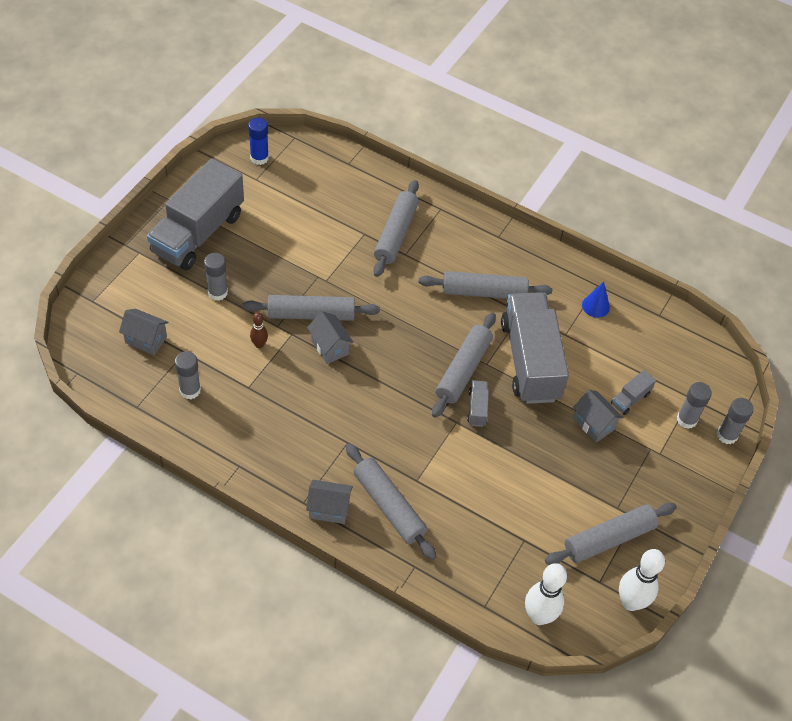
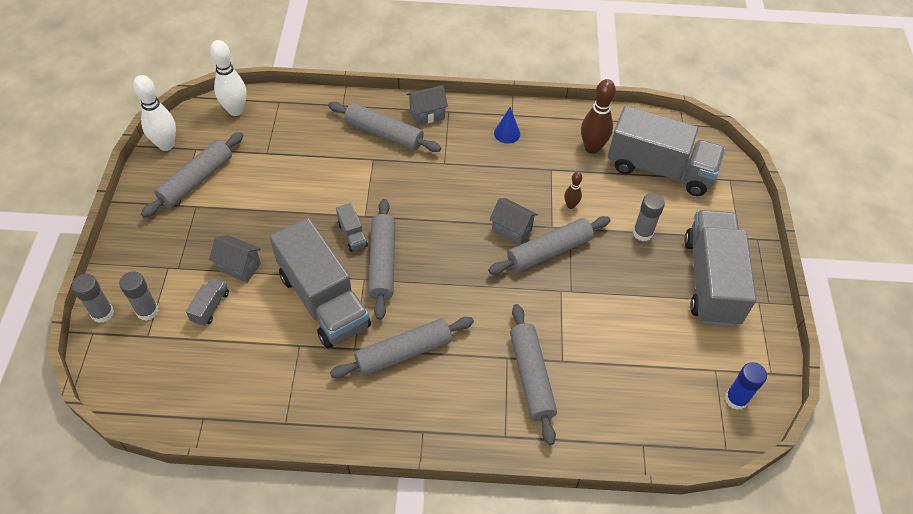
camera: 155 degrees right, 0 degrees up
(146, 340) = (659, 169): grey house -> grey truck
(190, 390) = (592, 148): grey glue stick -> brown bowling pin
(595, 306) = (278, 394): blue cone -> blue cone (507, 133)

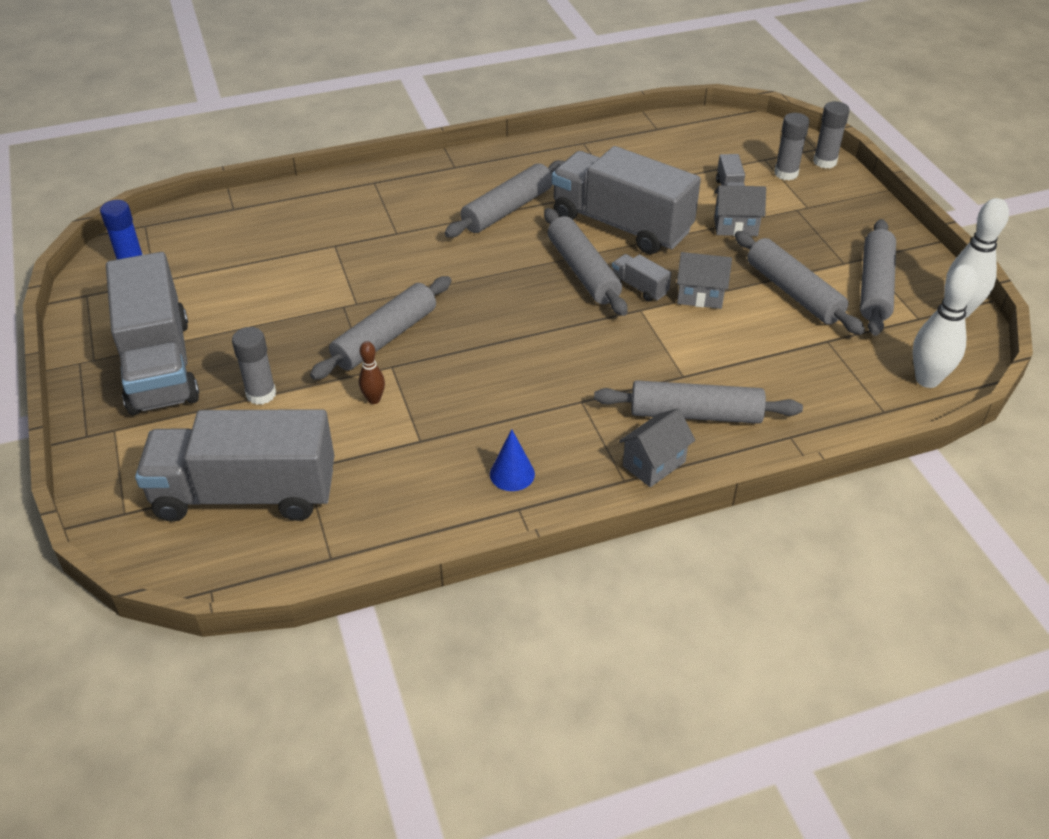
camera: 160 degrees right, 10 degrees down
(512, 230) = (444, 347): grey house -> grey house (700, 296)
(531, 377) = (364, 225): grey rolling pin -> grey rolling pin (793, 292)
(592, 148) = (365, 494): brown bowling pin -> none

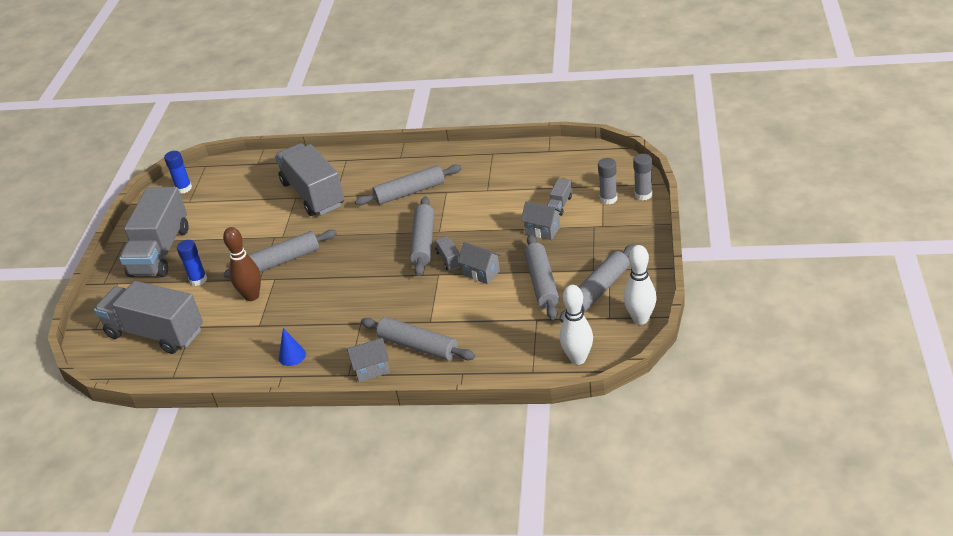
camera: 30 degrees right, 5 degrees down
(261, 394) = (198, 280): grey glue stick -> blue glue stick
(374, 399) = (252, 296): brown bowling pin -> brown bowling pin, size x1.90
(621, 225) = (471, 215): grey truck -> grey truck (313, 194)

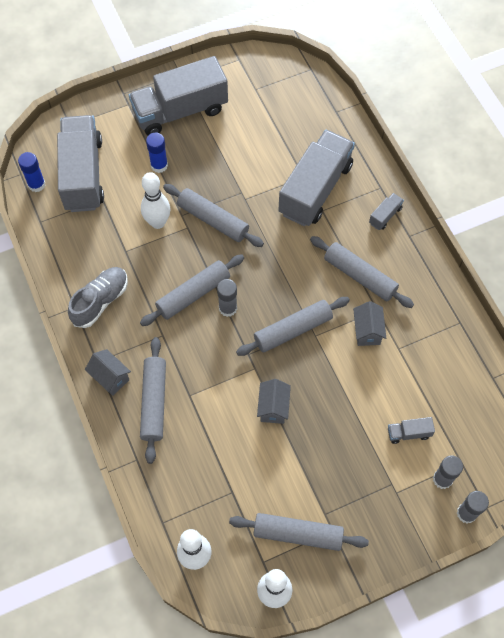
camera: 55 degrees right, 25 degrees up
(184, 188) = (271, 73): blue glue stick -> blue glue stick (36, 184)
(252, 296) = (158, 222): brown bowling pin -> white bowling pin
(292, 356) = (100, 301): blue cone -> grey shoe
(371, 275) = (228, 308): none -> grey glue stick
(449, 259) = (279, 367): grey truck -> grey truck (385, 216)
(542, 230) = (361, 435): grey house -> grey house (367, 331)
(542, 283) = (284, 473): grey rolling pin -> grey rolling pin (193, 294)

